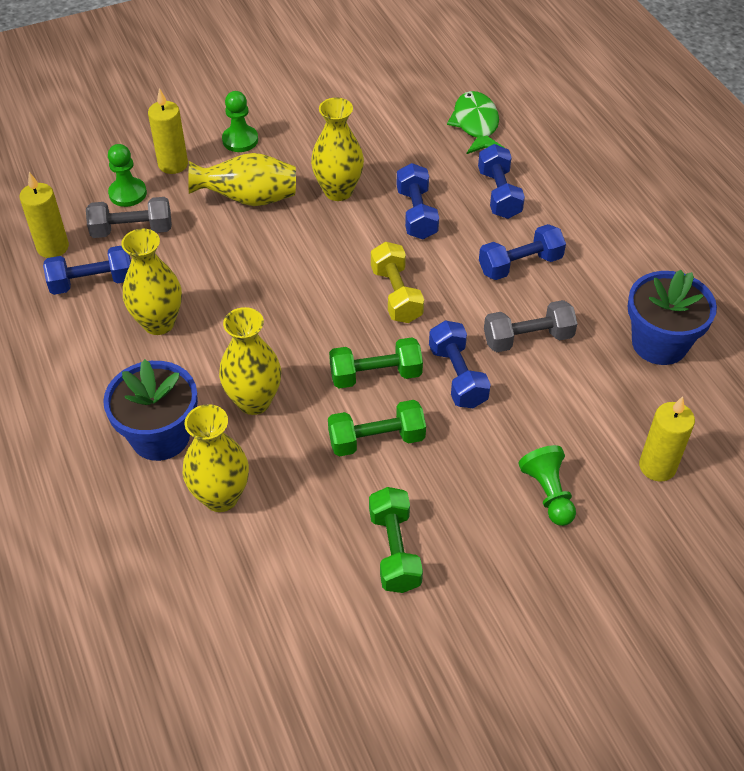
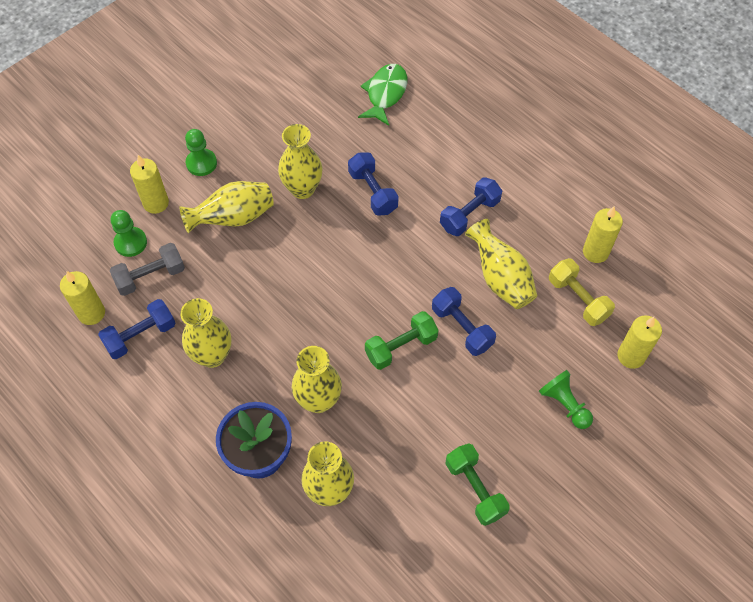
camera: 20 degrees left, 10 degrees up
(376, 440) = (424, 402): green dumbbell -> none
(396, 294) = (387, 270): yellow dumbbell -> yellow dumbbell (578, 299)
(476, 124) = (385, 94): green fish -> green fish turned 45 degrees clockwise
(499, 194) = (429, 154): blue dumbbell -> none
(528, 338) = (500, 278): grey dumbbell -> yellow vase
(659, 343) = (595, 252): blue flower pot -> yellow candle

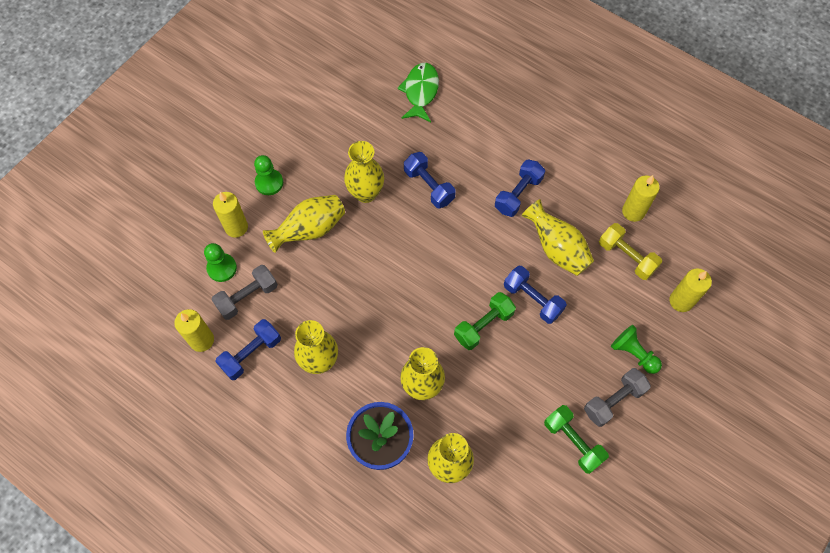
camera: 10 degrees left, 5 degrees up
(531, 452) = (613, 401): none -> grey dumbbell

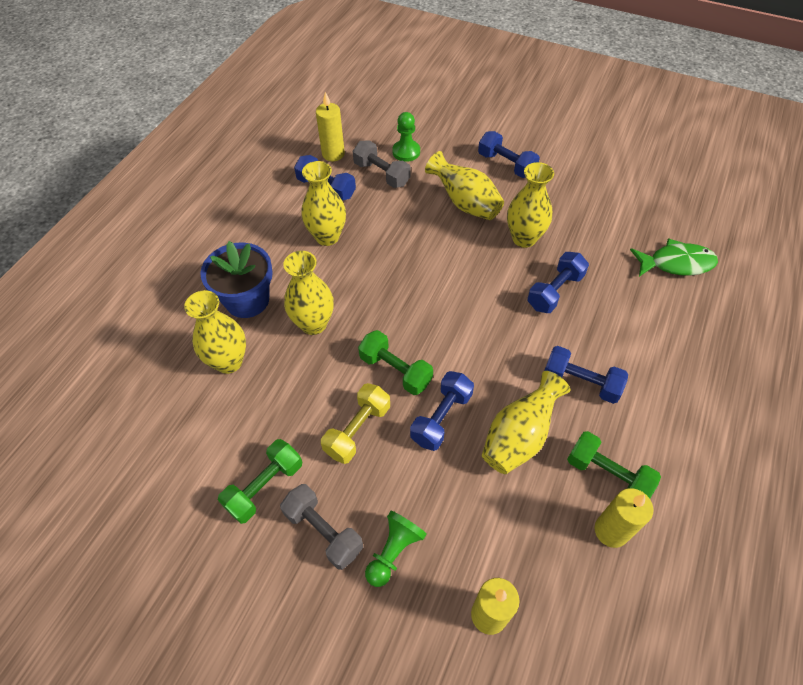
camera: 80 degrees right, 10 degrees down
(236, 227) = (450, 152): yellow candle -> none
(269, 183) = (506, 164): green pawn -> blue dumbbell
(593, 200) = (608, 474): none -> green dumbbell
(626, 257) = (536, 528): yellow dumbbell -> yellow dumbbell (357, 430)

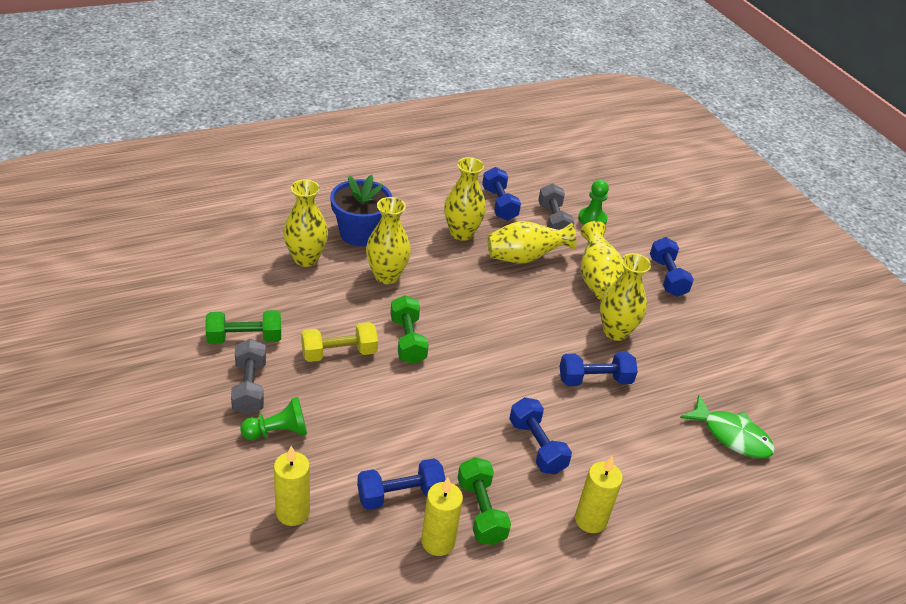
camera: 35 degrees right, 15 degrees down
(333, 154) = (532, 187): yellow candle -> yellow candle (590, 520)
(441, 418) = (404, 388): blue dumbbell -> blue dumbbell (400, 495)
(519, 436) = (445, 440): yellow vase -> yellow vase (525, 258)

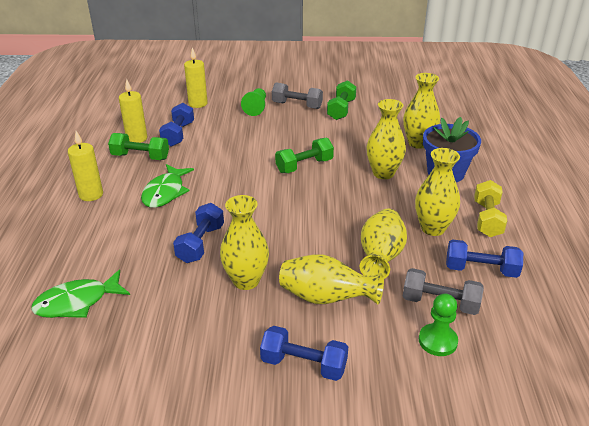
camera: 120 degrees right, 5 degrees down
(339, 353) = (308, 137): yellow dumbbell -> yellow dumbbell (487, 219)
(407, 340) = (304, 166): green dumbbell -> green dumbbell turned 45 degrees counterclockwise
(537, 446) = (165, 192): blue dumbbell -> green fish

